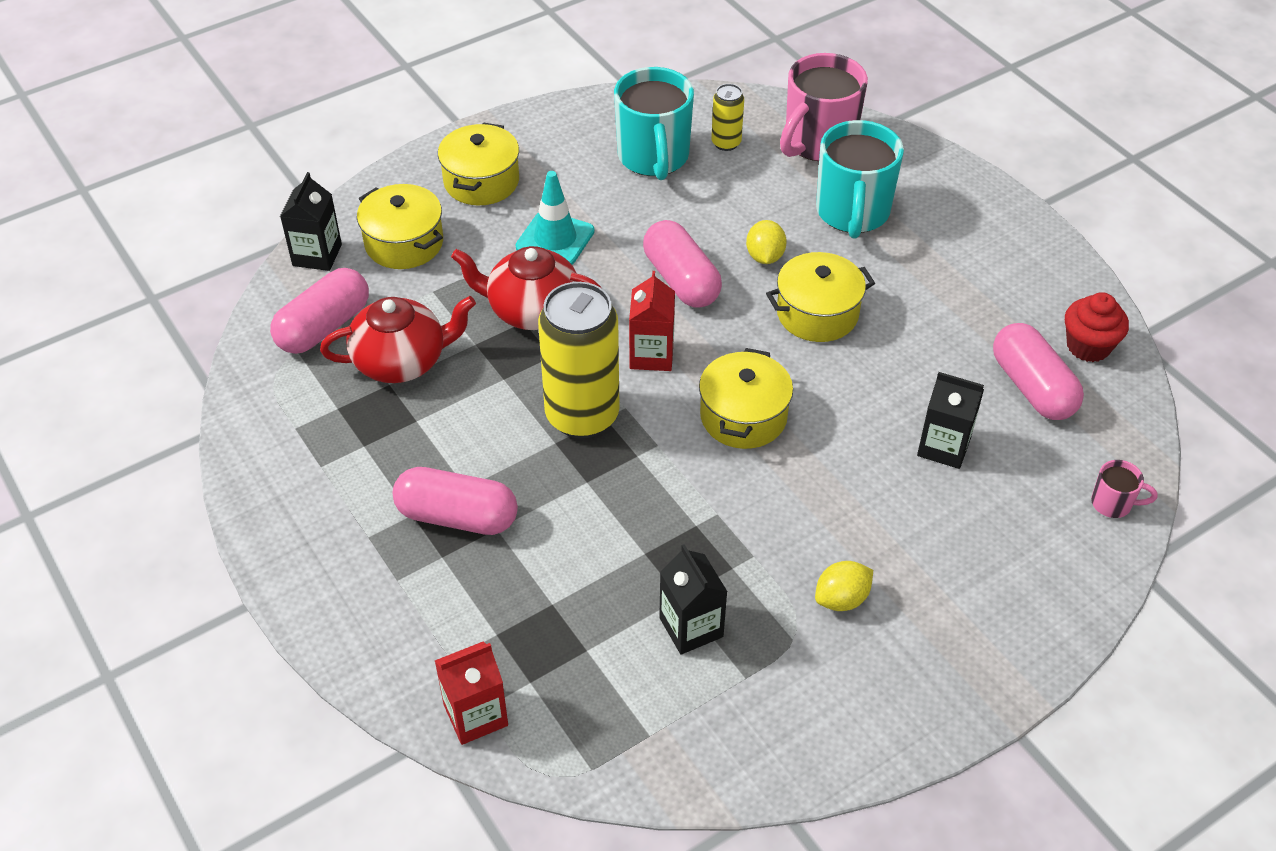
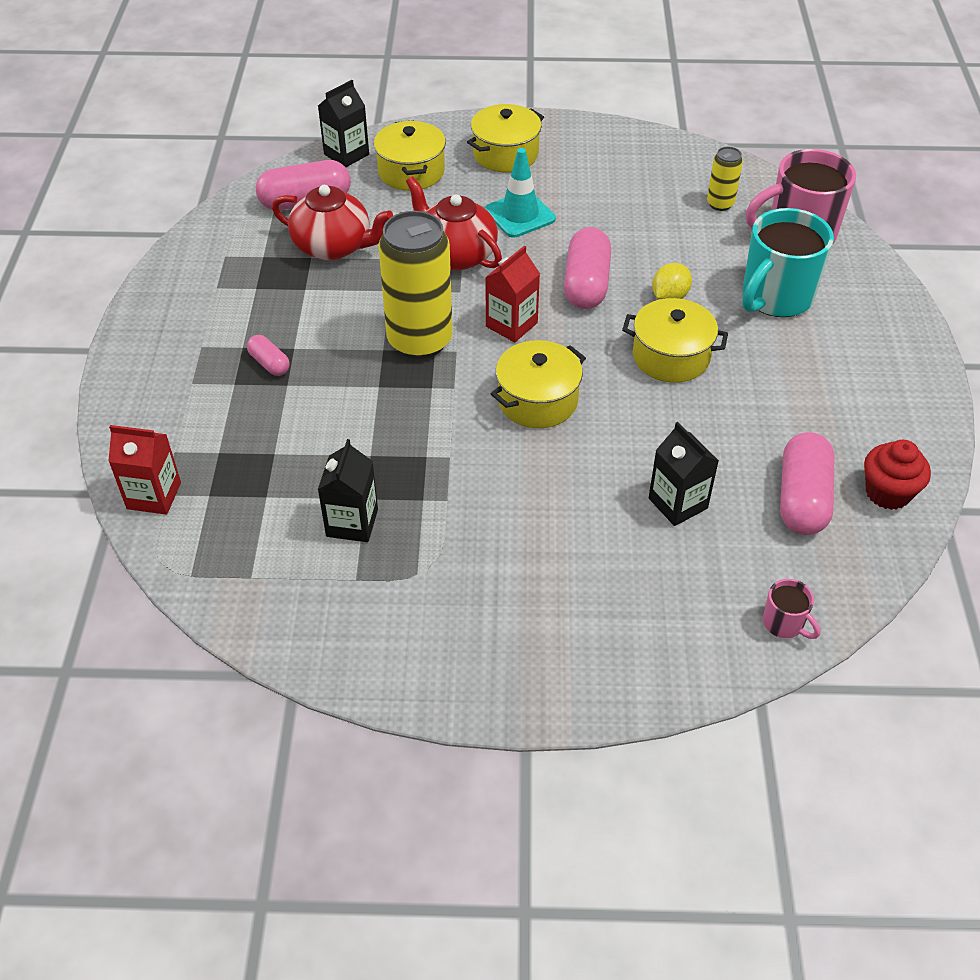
camera: 35 degrees right, 0 degrees up
(457, 516) = (269, 363): pink capsule -> pink capsule, size x0.52
(653, 157) = (651, 190): turquoise mug -> none
(841, 599) = (482, 567): yellow lemon -> none

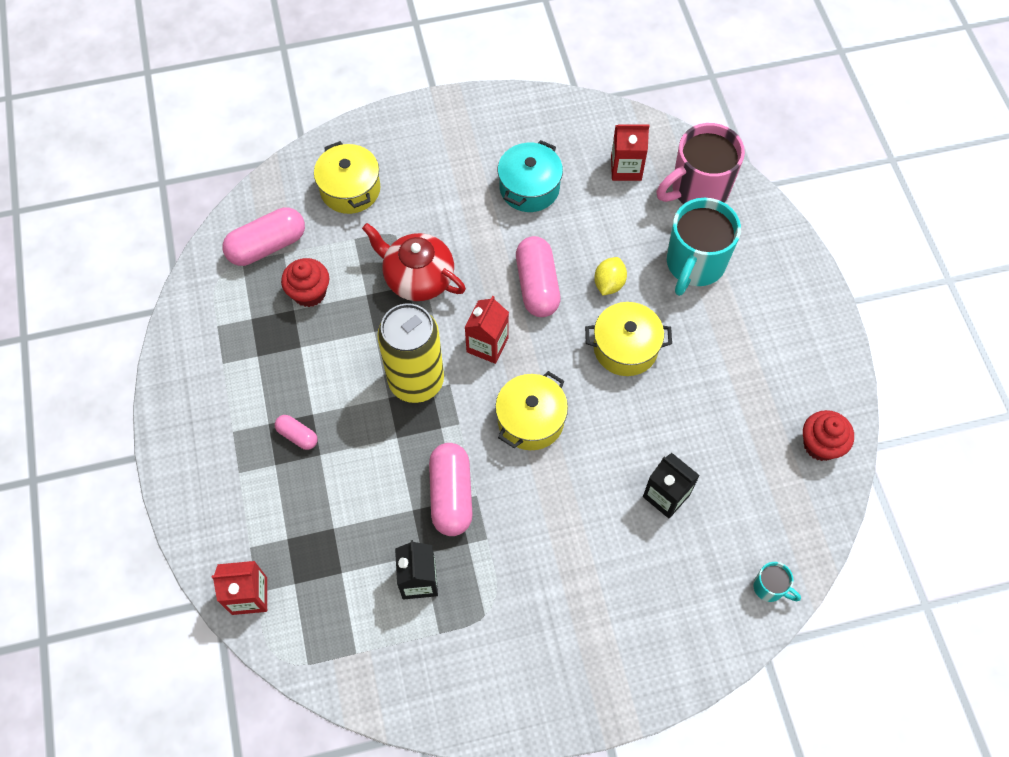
camera: 15 degrees left, 15 degrees up
(333, 246) = (309, 293): red teapot -> red cupcake
(346, 154) = (285, 181): black carton -> none
(505, 154) = (427, 150): yellow pot -> none
(520, 215) = (460, 219): turquoise traffic cone -> none
(605, 202) = (529, 188): none -> turquoise pot
(720, 204) = (626, 168): yellow can -> red carton
(784, 624) = (770, 587): pink mug -> turquoise mug
(802, 498) = (758, 467): pink capsule -> pink capsule (451, 495)

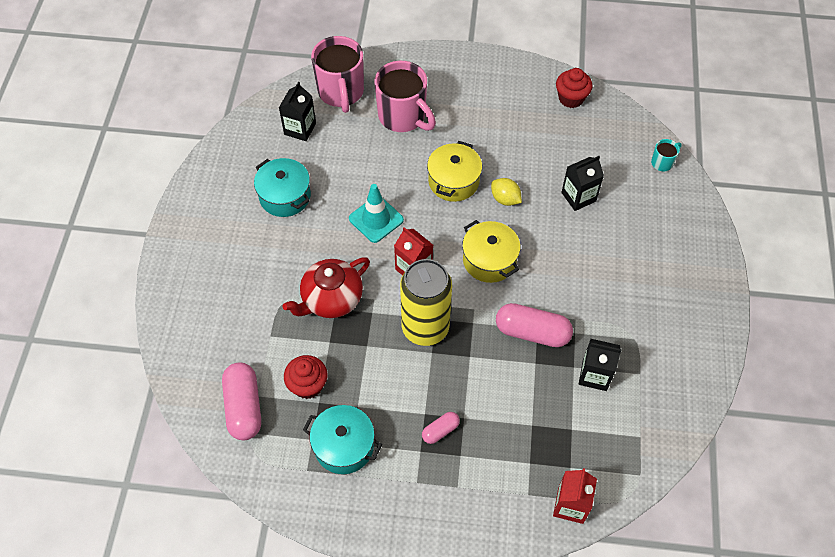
camera: 70 degrees left, 5 degrees down
(252, 350) = (344, 446): none -> turquoise pot
(350, 189) = (219, 325): yellow pot -> none
(537, 285) = (376, 219): pink capsule -> turquoise traffic cone
(609, 284) = (395, 173): yellow lemon -> yellow lemon (505, 199)
(626, 168) = (300, 129): red carton -> black carton
(694, 264) = (403, 117): turquoise mug -> pink mug

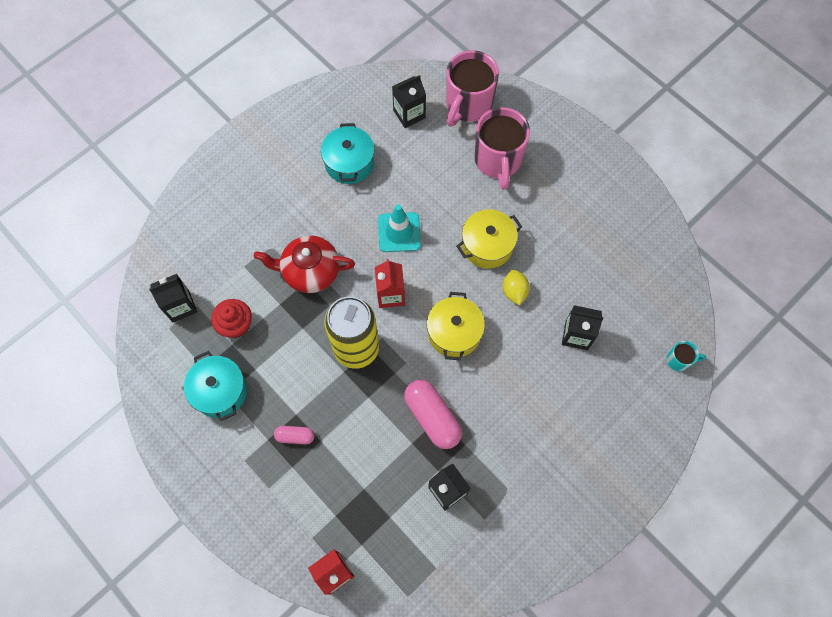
camera: 40 degrees right, 10 degrees up
(244, 407) = (180, 306): pink capsule -> black carton
(571, 98) = (653, 244): red cupcake -> none

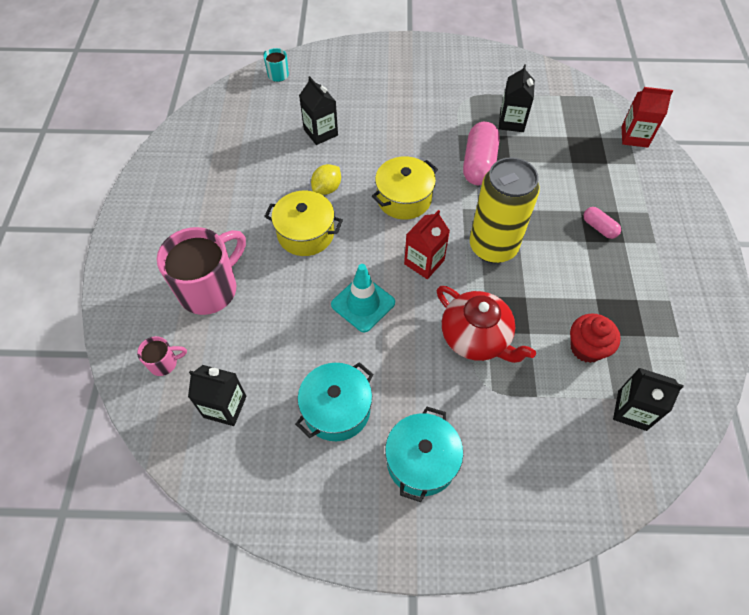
camera: 135 degrees left, 10 degrees down
(220, 391) = (642, 306): turquoise pot -> turquoise pot (421, 461)
(468, 105) = (164, 363): pink mug -> pink mug, size x0.45

